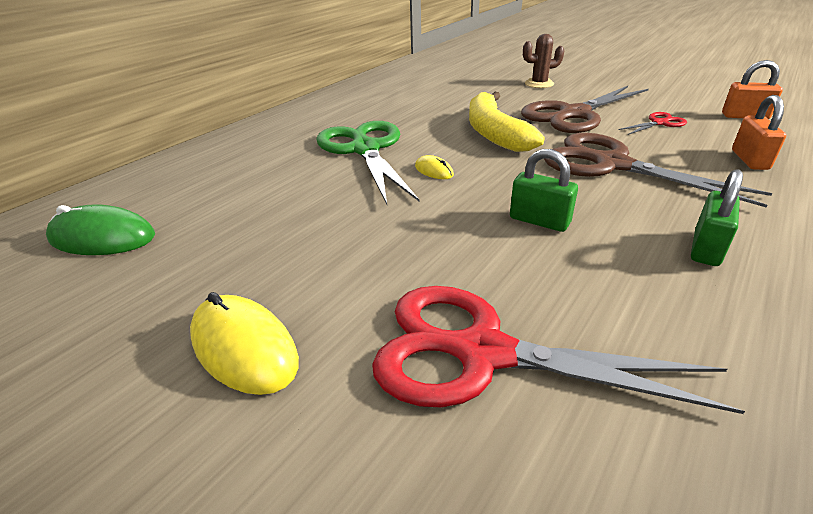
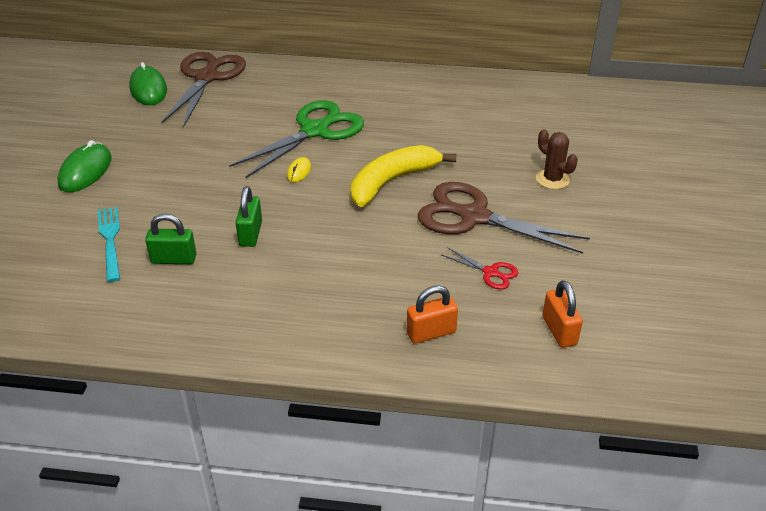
camera: 60 degrees right, 5 degrees up
(244, 347) = (85, 171): yellow mouse -> green mouse
(482, 353) = (110, 240): red scissors -> turquoise fork
(611, 164) = (366, 254): brown scissors -> brown scissors (207, 78)
(706, 248) = (252, 310): green padlock -> green padlock (174, 259)

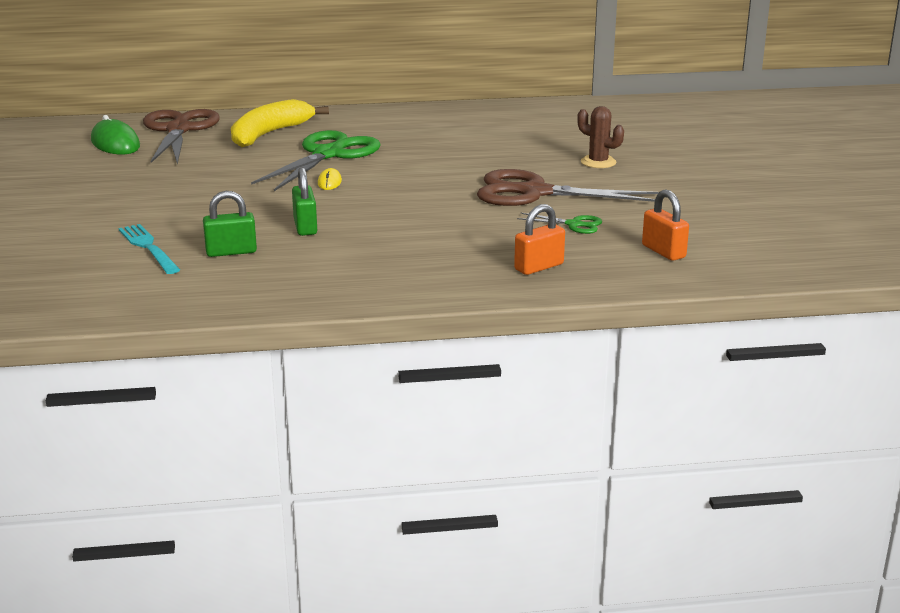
camera: 15 degrees left, 15 degrees down
(85, 171) = (83, 205): green mouse -> none
(392, 182) = (434, 179): yellow banana -> yellow banana (269, 134)
(490, 272) = (574, 224): red scissors -> green scissors

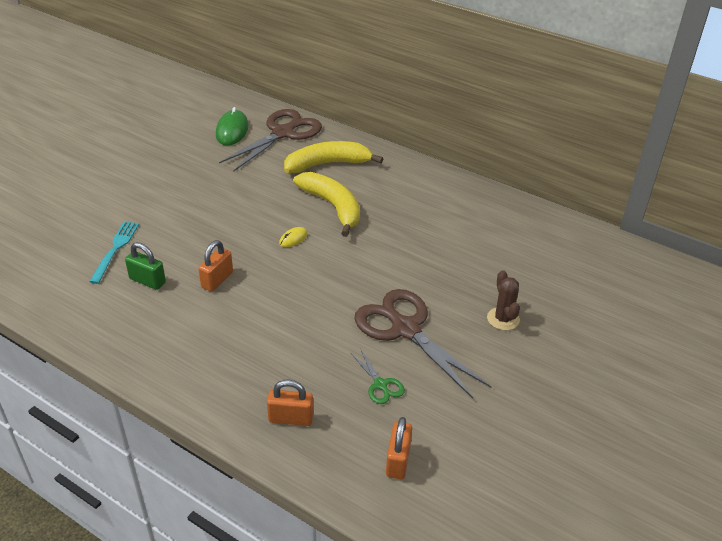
camera: 40 degrees right, 15 degrees up
(305, 227) = (217, 280): green padlock -> orange padlock
(328, 155) = (332, 207): green scissors -> yellow banana

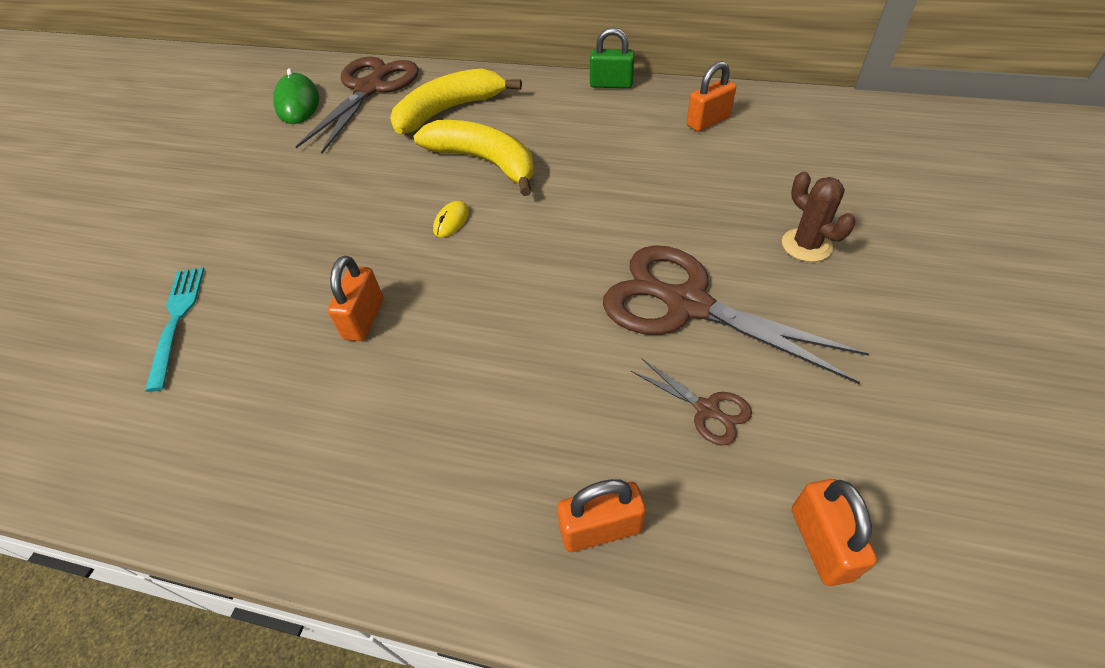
camera: 15 degrees left, 10 degrees up
(147, 281) = (249, 357): green padlock -> green padlock (611, 84)
(380, 385) = (706, 409): green scissors -> brown scissors
(497, 222) = (708, 121): none -> orange padlock

